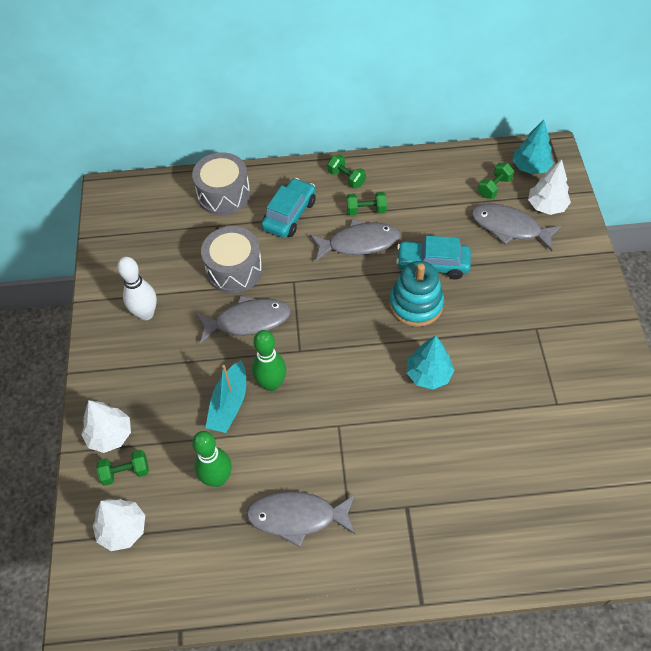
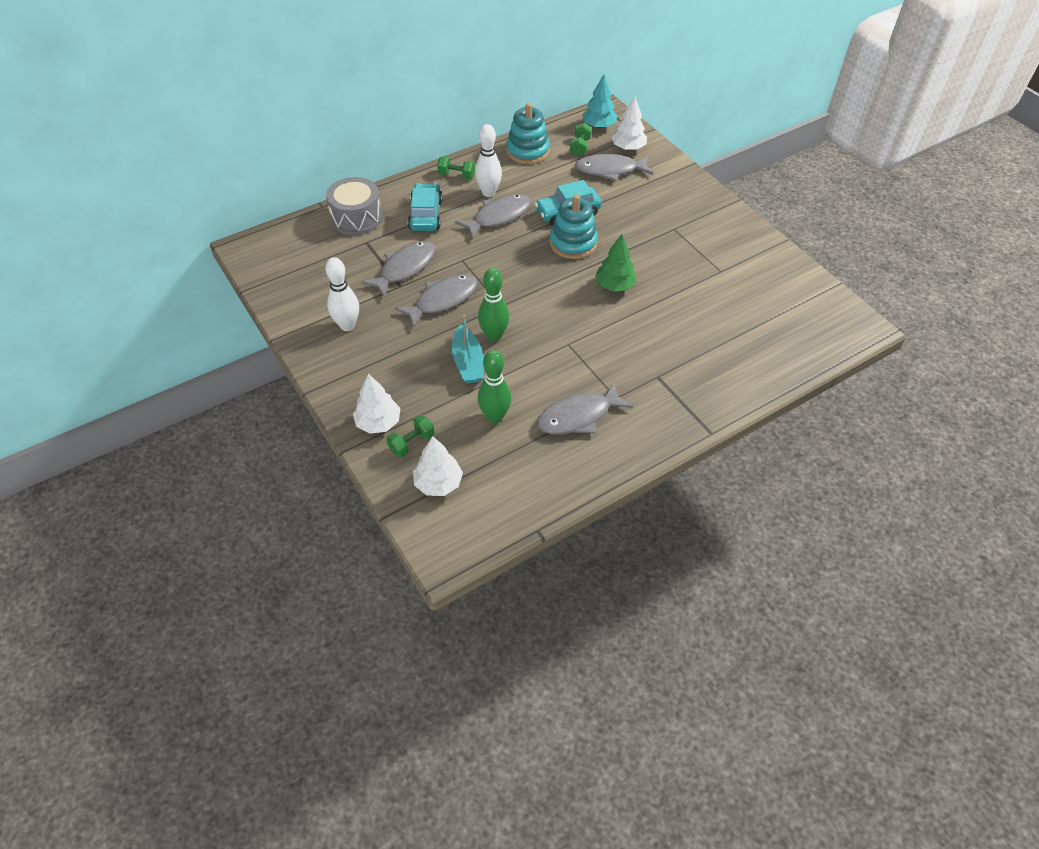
camera: 30 degrees left, 5 degrees down
(234, 269) = (405, 268): grey drum -> grey fish
(366, 210) = (488, 192): green dumbbell -> white bowling pin
(428, 374) = (614, 285): turquoise tree -> green tree
(435, 173) = (528, 151): none -> turquoise stacking toy

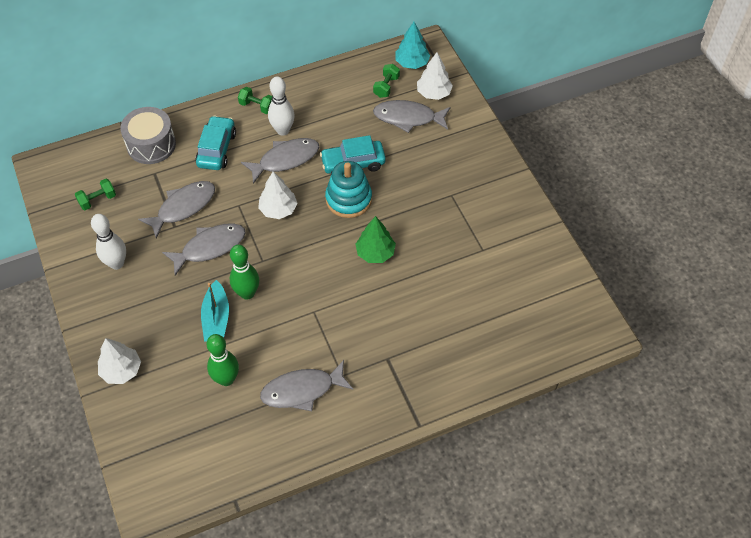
camera: 10 degrees right, 5 degrees up
(411, 443) = (146, 395): green dumbbell -> green dumbbell (97, 200)
(438, 483) = (160, 440): white tree -> white tree (278, 209)
(528, 151) = (333, 85): turquoise stacking toy -> none

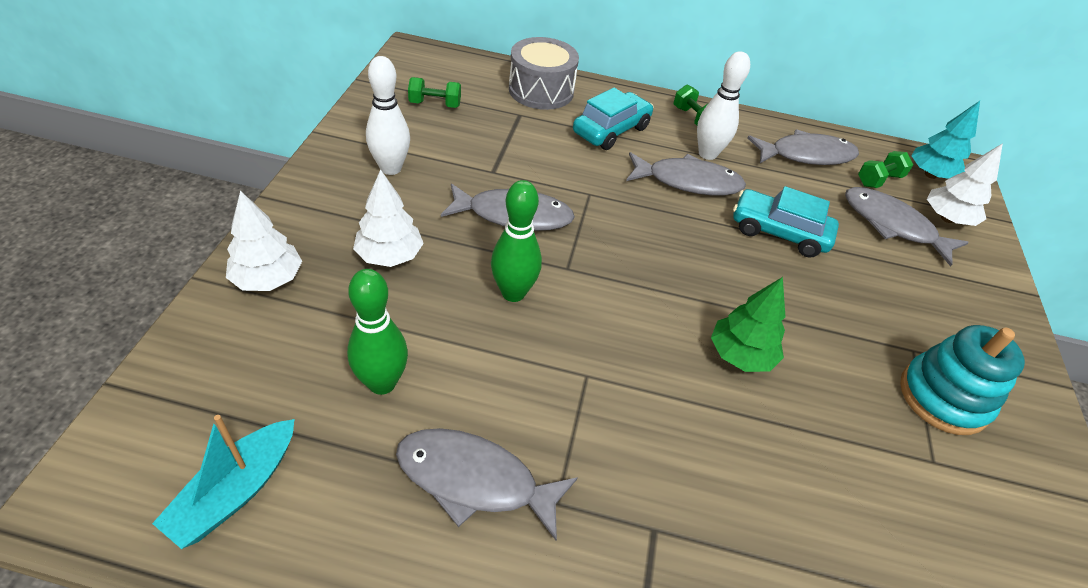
camera: 30 degrees right, 10 degrees down
(183, 207) = (521, 160): grey fish -> grey fish (806, 155)
(216, 318) = (445, 297): turquoise boat -> turquoise boat (235, 491)
(278, 209) = (637, 225): white tree -> white tree (389, 256)
(348, 199) = (744, 267): turquoise stacking toy -> turquoise stacking toy (943, 397)

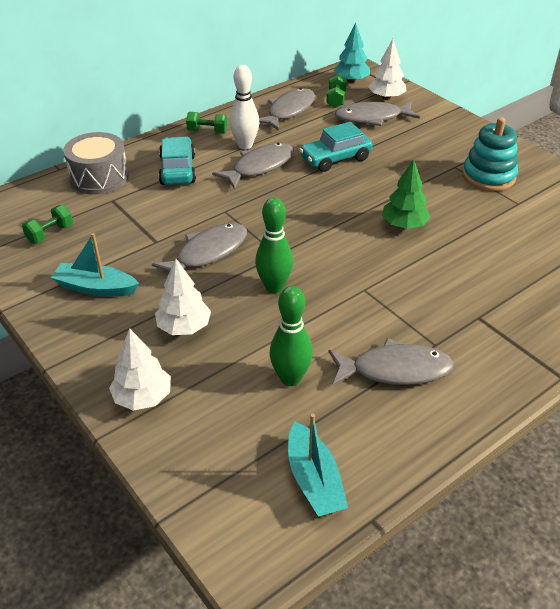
camera: 45 degrees left, 5 degrees down
(391, 168) = (95, 288): white bowling pin -> turquoise boat
(475, 480) = (394, 370): grey fish -> grey fish turned 150 degrees counterclockwise

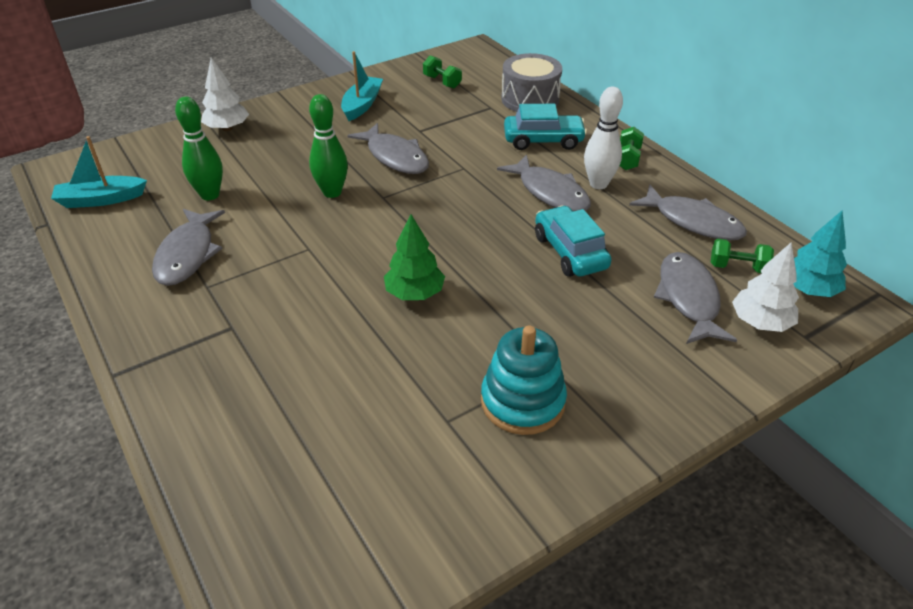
camera: 95 degrees right, 0 degrees up
(184, 327) = (296, 145): white tree -> none

